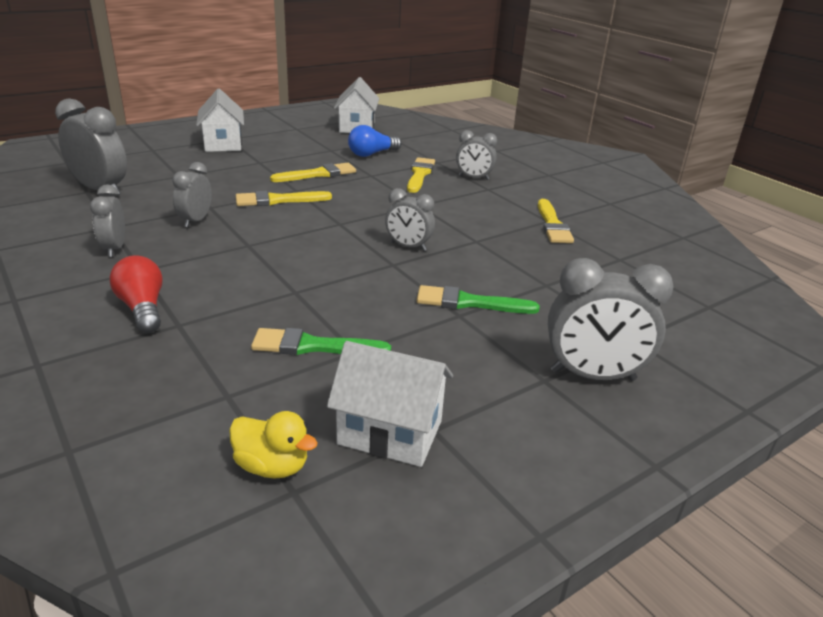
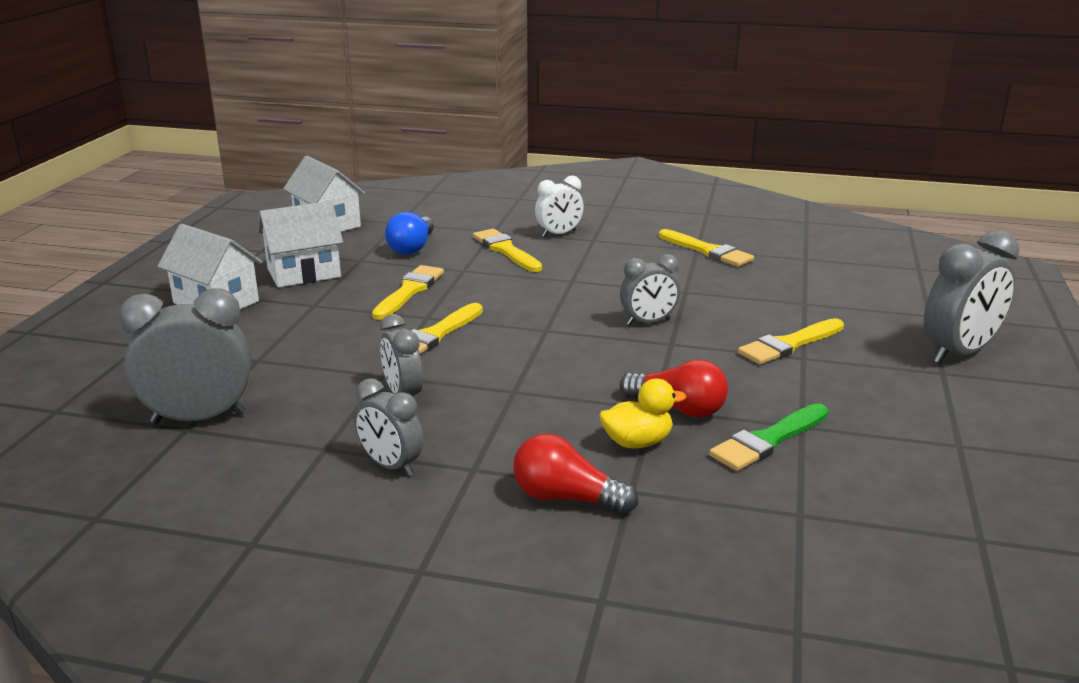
camera: 40 degrees left, 5 degrees down
(272, 466) = (935, 535): yellow duck -> yellow duck (637, 442)
(307, 299) = (678, 408): none -> red light bulb
(390, 432) = (944, 464): white house -> white house (304, 273)
(469, 303) = (789, 344): green brush -> yellow brush
(474, 178) = (559, 234): grey clock -> white clock

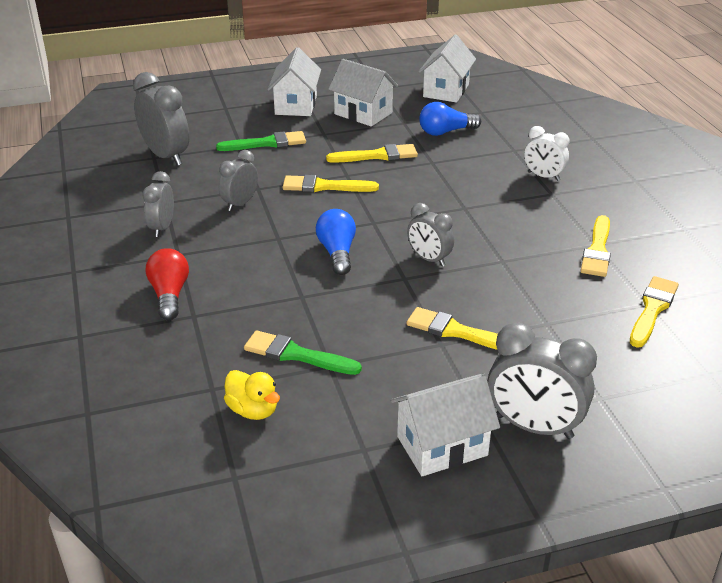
camera: 60 degrees right, 10 degrees up
(280, 342) = (267, 143): none -> green brush
(505, 250) = (485, 166): yellow brush -> yellow brush (652, 309)
(585, 365) = (337, 253): none -> blue light bulb
(637, 442) = (251, 302): yellow duck -> yellow duck (253, 410)
(678, 408) = (309, 306): red light bulb -> none
(970, 402) = (442, 446): none -> white house

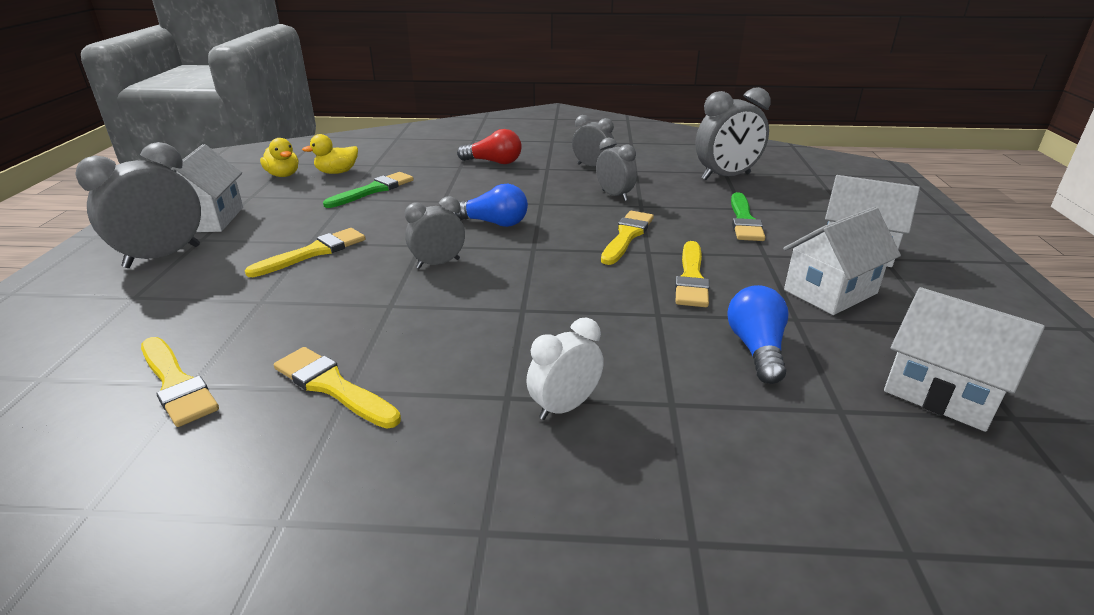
camera: 110 degrees right, 5 degrees down
(283, 457) = (283, 175): none -> yellow duck

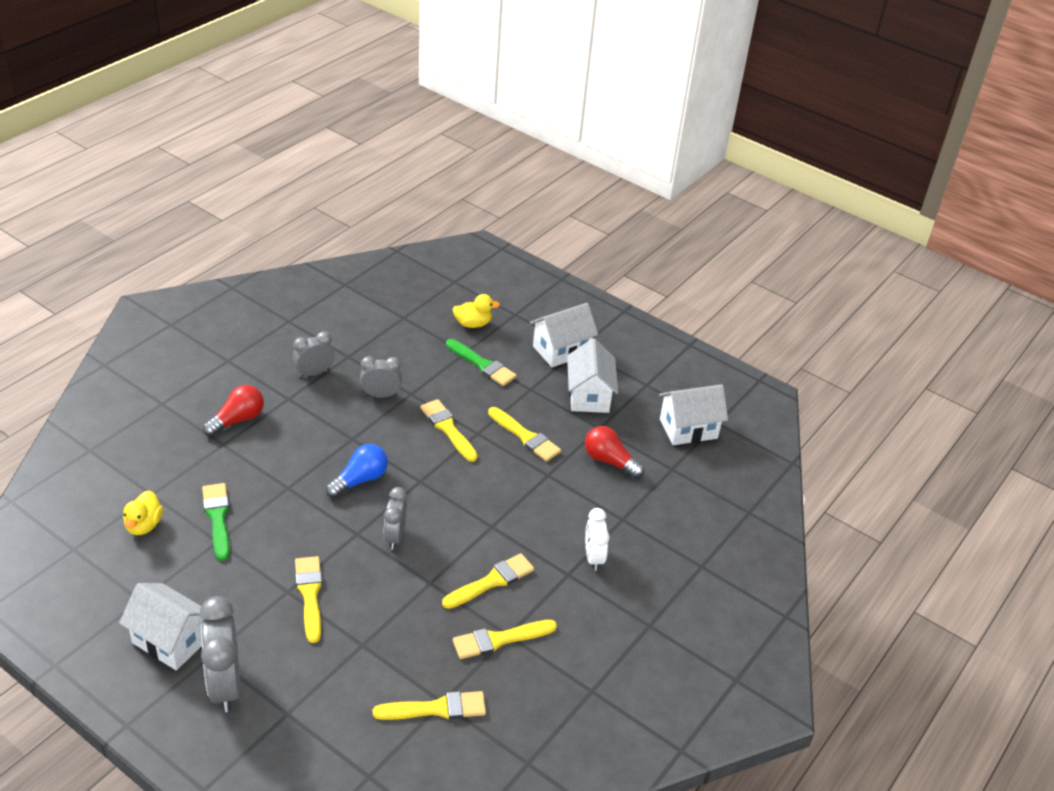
camera: 60 degrees left, 10 degrees up
(283, 175) = (107, 563): yellow duck -> yellow duck (473, 324)
(432, 343) = (492, 581): none -> yellow brush
(726, 177) = (411, 322): grey clock -> none
(756, 349) = (609, 461): blue light bulb -> red light bulb

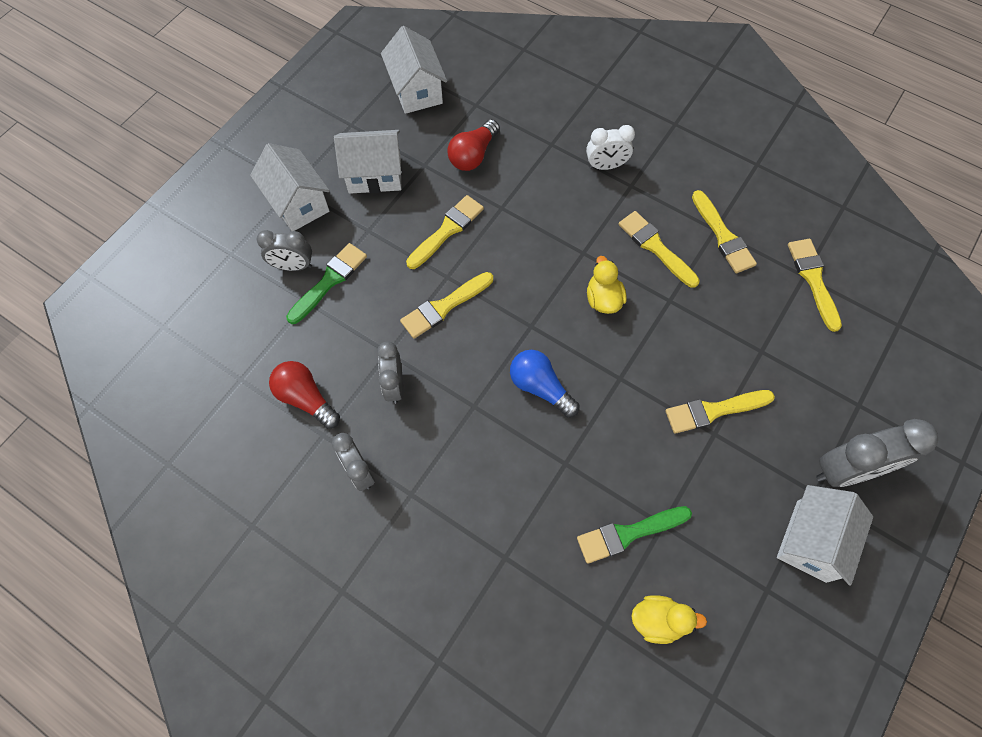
camera: 90 degrees left, 25 degrees up
(237, 420) = (459, 550): red light bulb -> red light bulb (306, 398)
(395, 536) = (616, 340): grey clock -> grey clock (293, 266)
(473, 324) = (252, 297): yellow duck -> yellow duck (603, 299)

